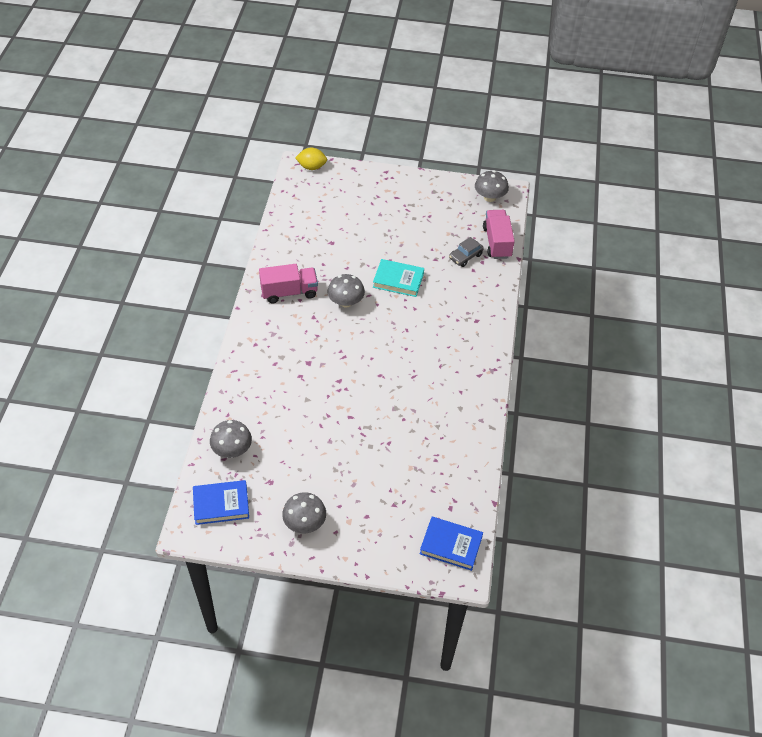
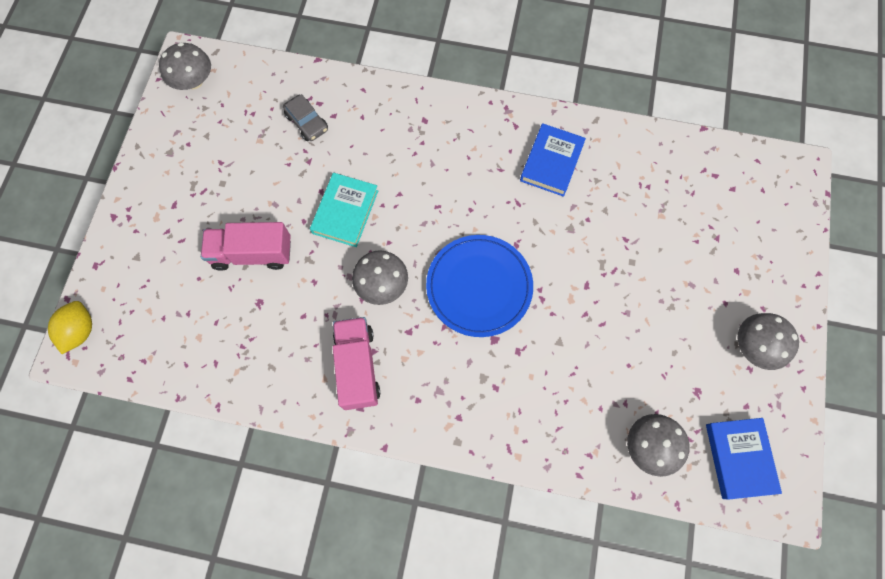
camera: 85 degrees left, 20 degrees up
(346, 354) = (479, 287): none -> blue plate
(451, 545) = (765, 179): blue book -> blue book (551, 162)
(497, 242) = (284, 81): pink truck -> pink truck (252, 253)

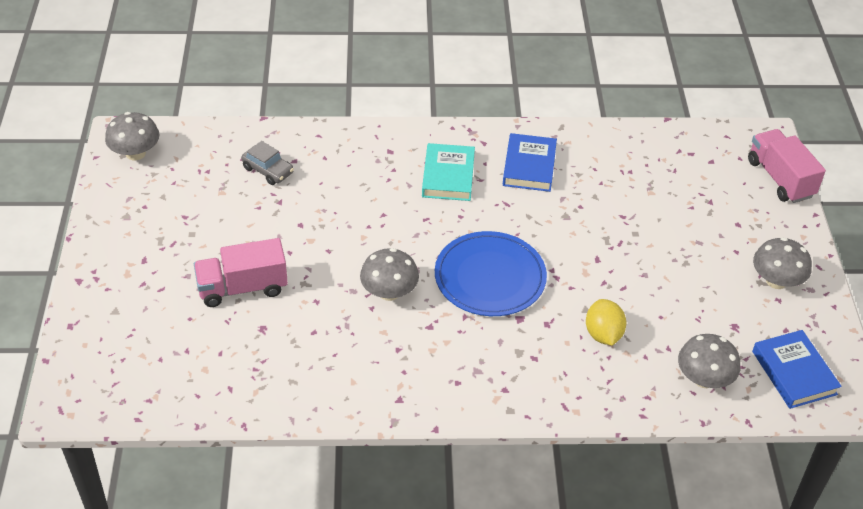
camera: 15 degrees left, 25 degrees down
(80, 331) = (69, 386): yellow lemon -> yellow lemon (603, 334)
(345, 212) = (331, 238): turquoise book -> turquoise book (448, 176)
(357, 367) = (385, 365): pink truck -> pink truck (780, 179)

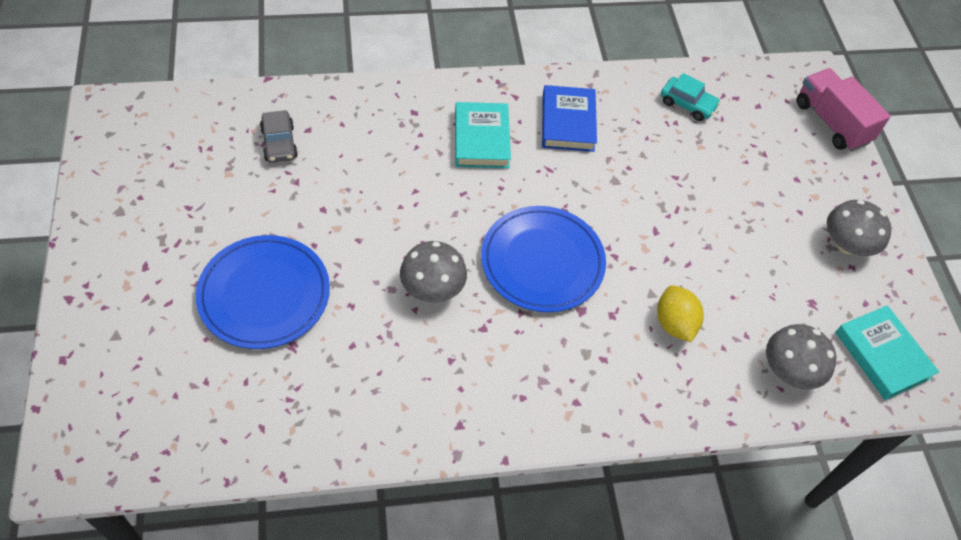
camera: 10 degrees left, 10 degrees up
(135, 153) = (124, 130): grey mushroom -> none
(242, 288) = (264, 294): pink truck -> blue plate
(268, 170) = (279, 143): grey car -> grey car turned 45 degrees clockwise
(643, 157) = (687, 104): none -> turquoise car
(794, 373) = (882, 355): blue book -> turquoise book

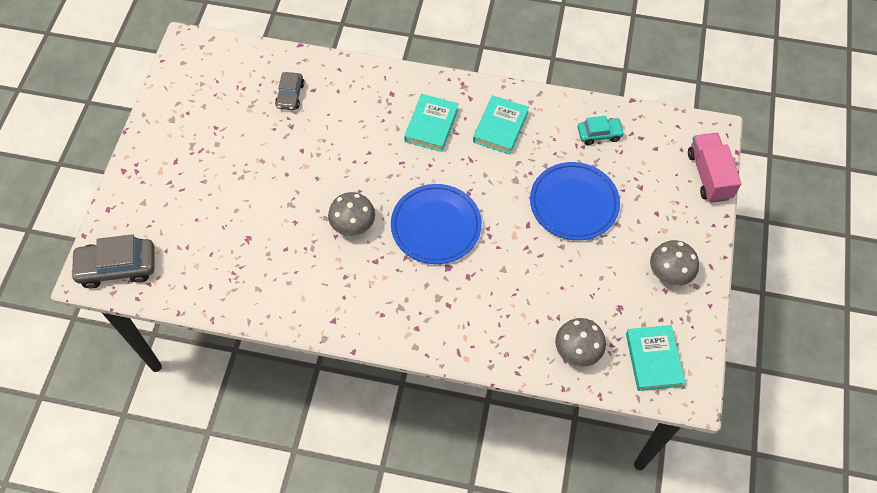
camera: 25 degrees right, 5 degrees up
(107, 441) = (117, 267): none -> grey car
(264, 294) = (242, 200): blue plate -> blue plate (574, 203)
(568, 122) = (500, 127): blue book -> turquoise book
(674, 323) = (510, 294): yellow lemon -> none
(687, 104) = (599, 134): turquoise car -> turquoise car turned 60 degrees counterclockwise

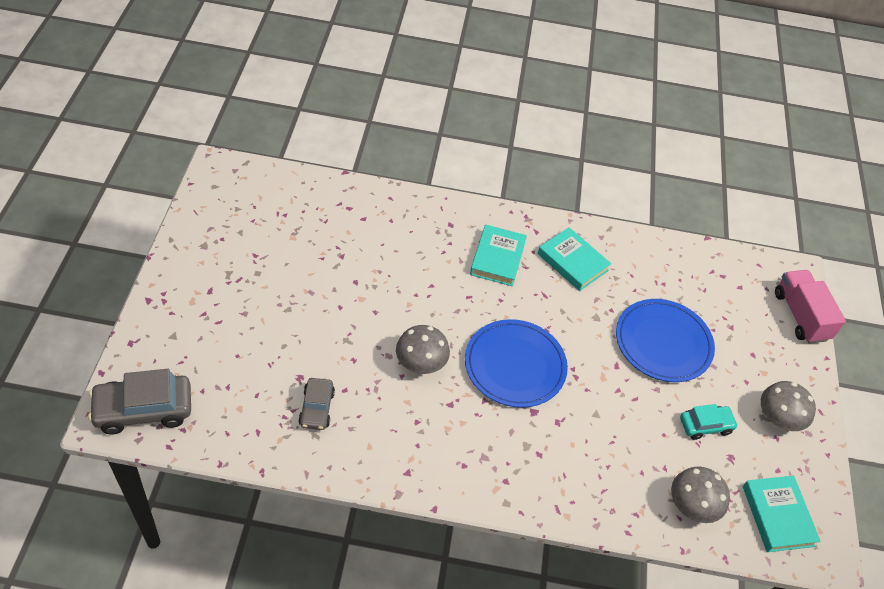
camera: 10 degrees left, 10 degrees down
(290, 95) = (338, 223): grey car -> grey car (317, 408)
(500, 127) = (572, 262): turquoise book -> turquoise book turned 60 degrees counterclockwise
(599, 134) = (678, 271): turquoise car -> turquoise car (705, 425)

